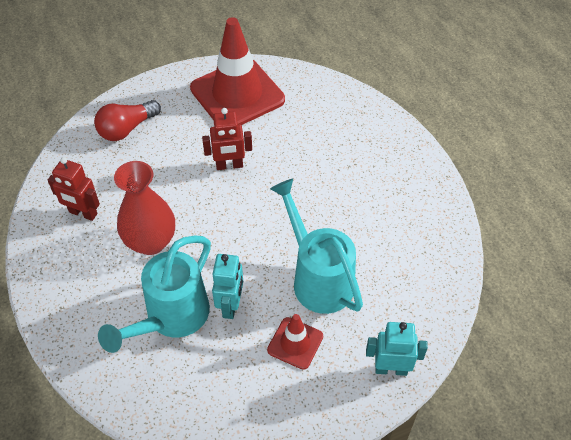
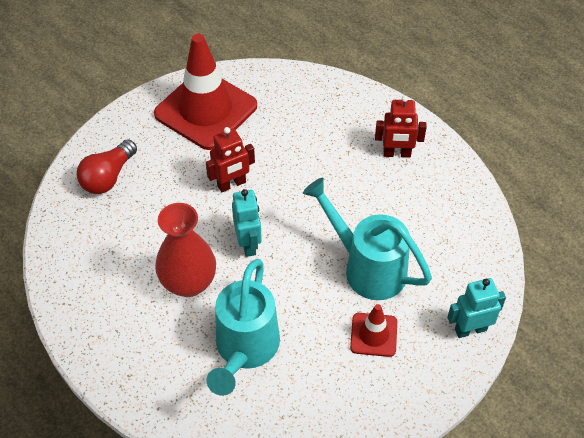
camera: 20 degrees left, 0 degrees up
(83, 213) = (105, 276): red robot -> red robot (397, 153)
(231, 305) = (297, 319): turquoise robot -> turquoise robot (248, 244)

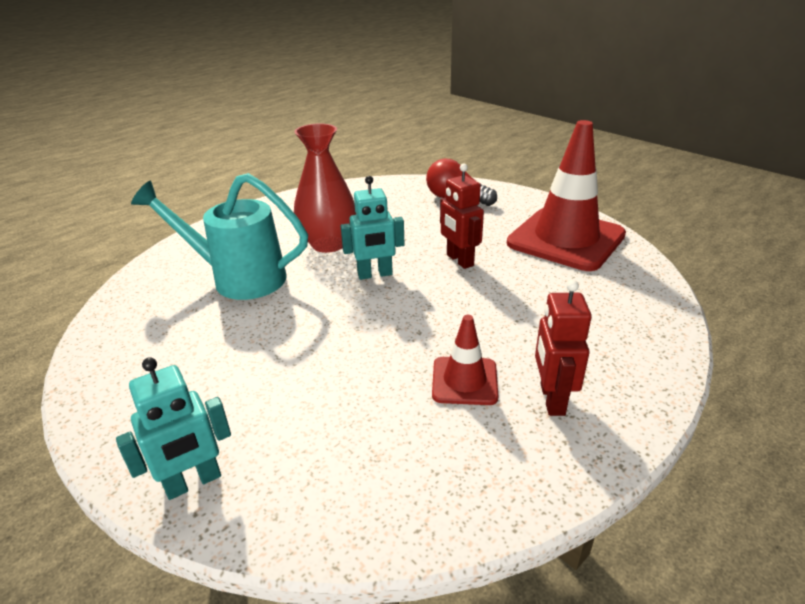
camera: 90 degrees right, 20 degrees down
(368, 268) = (331, 367): turquoise watering can -> none
(373, 335) = (223, 372): red traffic cone -> red traffic cone (464, 381)
(470, 329) = (193, 482): turquoise robot -> turquoise robot turned 75 degrees clockwise

